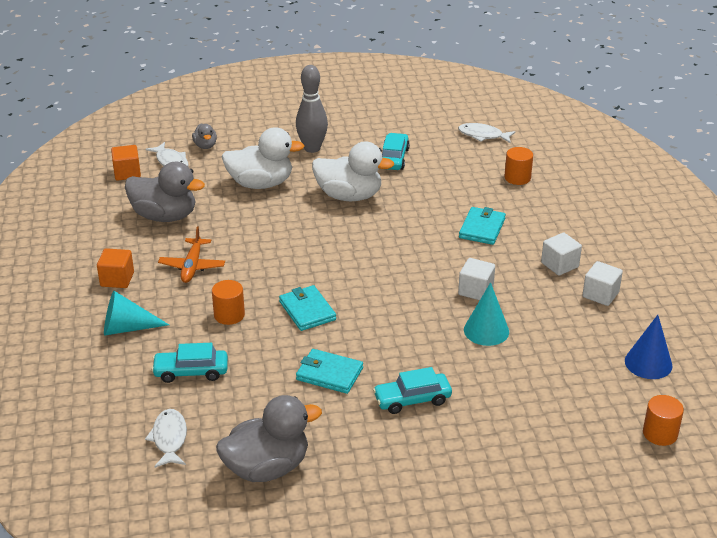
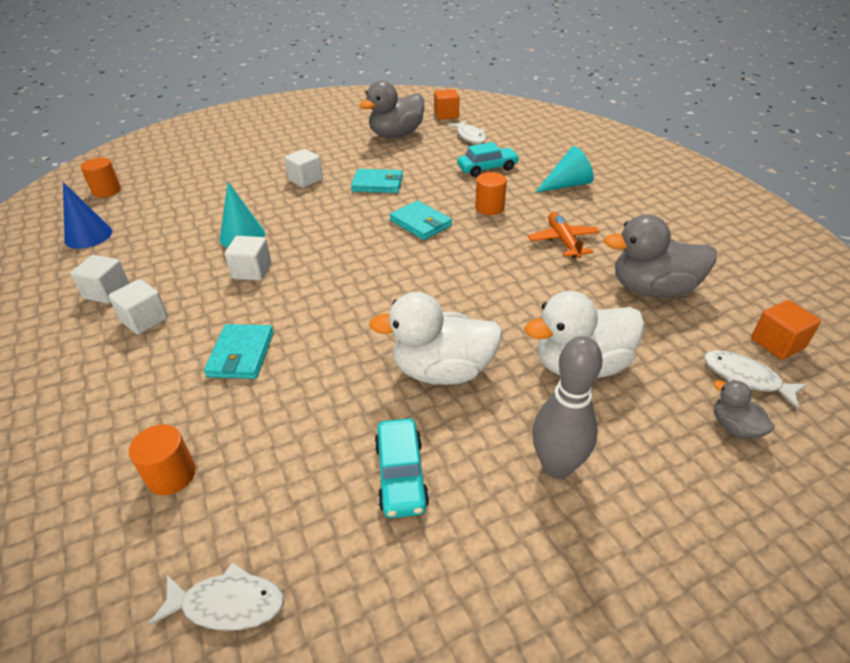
camera: 165 degrees right, 5 degrees up
(117, 279) = (621, 217): orange cube -> orange cube (446, 115)
(412, 399) = (305, 180): turquoise car -> white cube

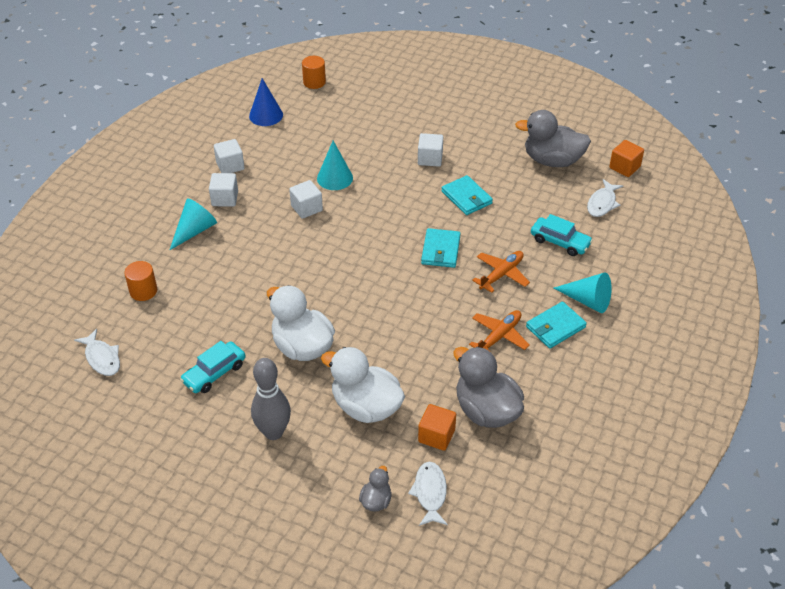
camera: 50 degrees right, 5 degrees up
(150, 369) = (194, 231): none -> turquoise cone
(241, 354) = (236, 256): turquoise wallet -> turquoise wallet (555, 327)
(489, 207) = (501, 274): orange cylinder -> orange plane
(777, 343) = (487, 500): orange cube -> orange cube (436, 436)

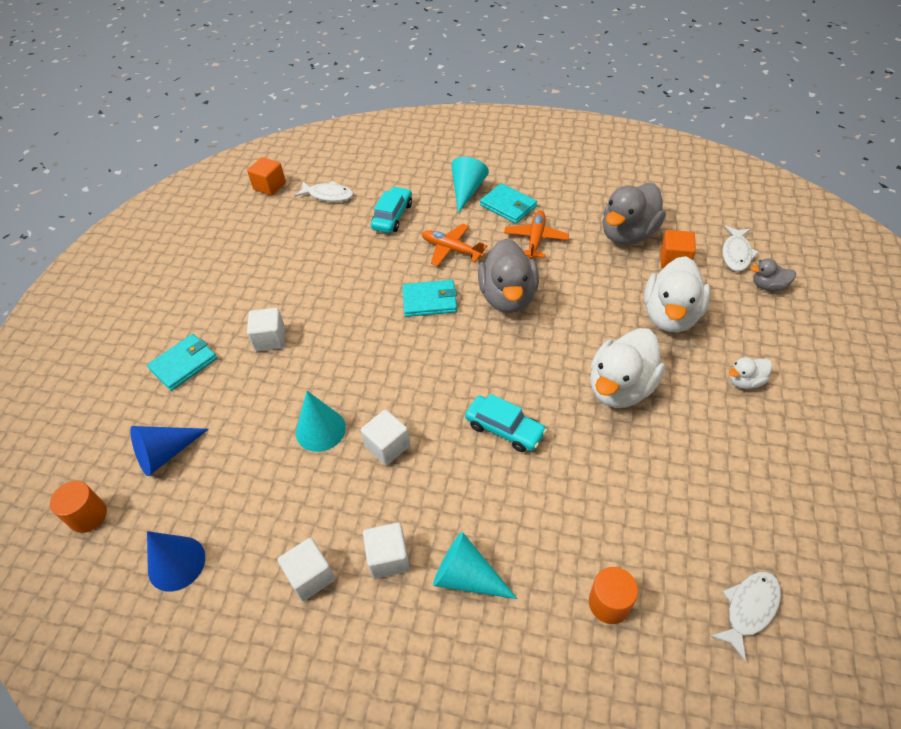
camera: 100 degrees left, 5 degrees up
(214, 373) = (701, 462): turquoise car -> turquoise car (504, 429)
(273, 432) = (745, 381): grey bowling pin -> white duck
(346, 110) = (166, 453): none -> blue cone
(430, 493) = (736, 254): white fish -> white fish turned 60 degrees counterclockwise
(466, 197) = (337, 294): turquoise wallet -> turquoise wallet (184, 364)
(499, 336) = (535, 239): orange plane -> orange plane turned 75 degrees clockwise
(552, 160) = (263, 237): grey duck -> grey duck (508, 297)

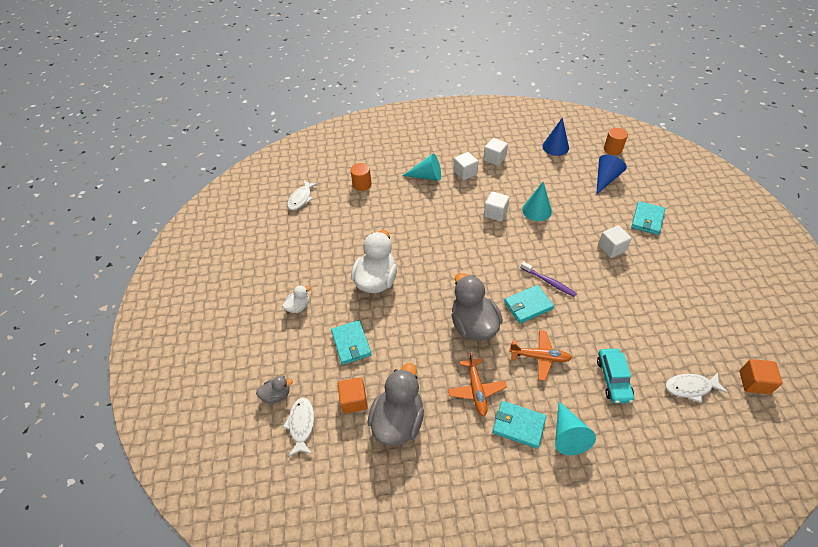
camera: 160 degrees right, 0 degrees up
(384, 320) = (549, 282): none -> purple toothbrush
(504, 429) = (437, 238): turquoise car -> none
(670, 316) = (351, 343): white duck -> turquoise wallet

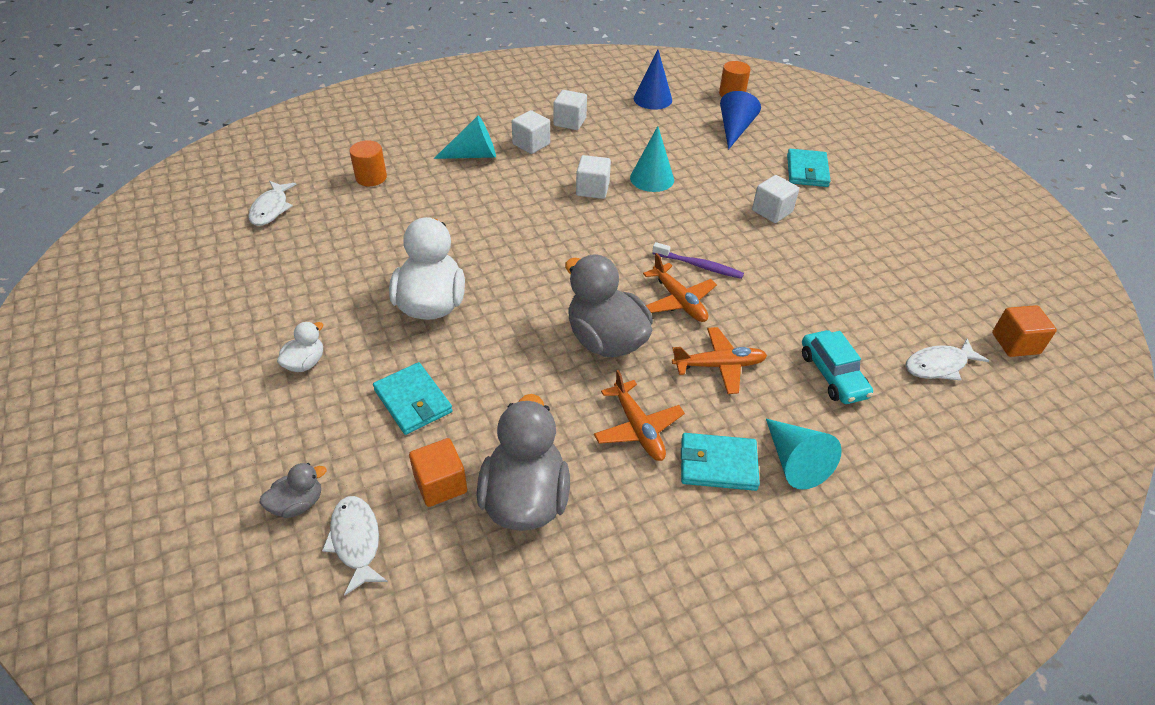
camera: 20 degrees left, 5 degrees down
(528, 305) = (679, 301): turquoise wallet -> orange plane

